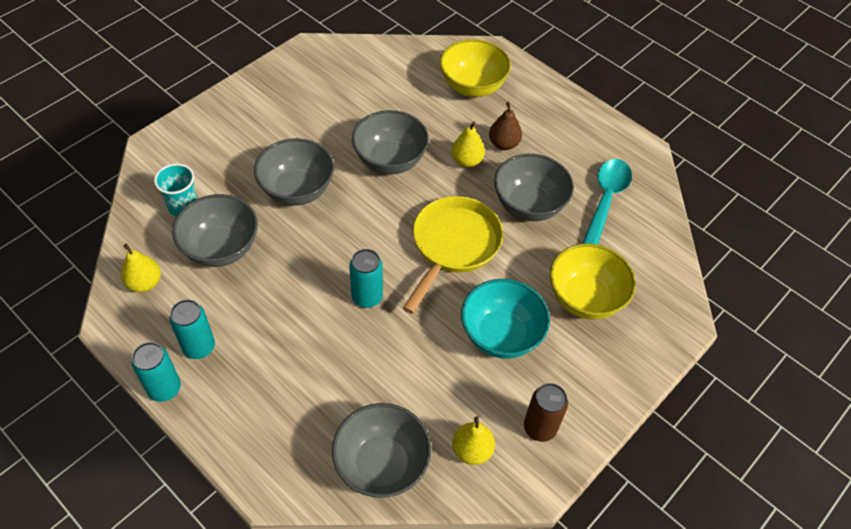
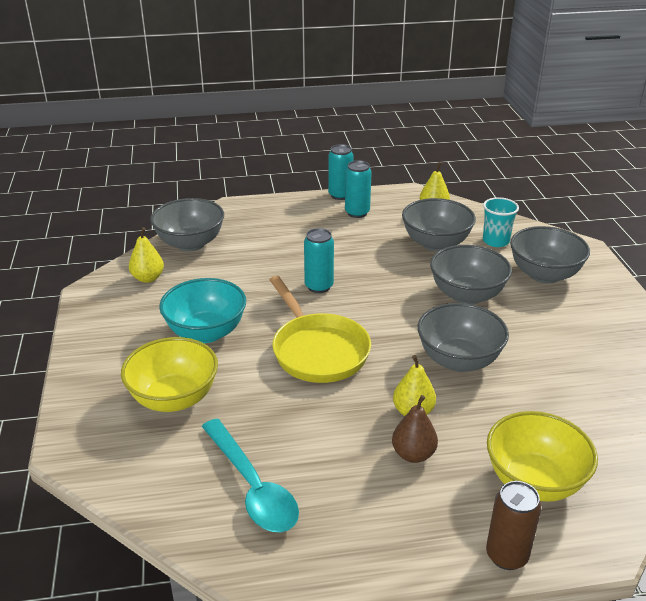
camera: 130 degrees right, 20 degrees down
(529, 205) = (311, 424): grey bowl -> grey bowl (544, 275)
(539, 428) = (118, 312): brown can -> brown can (507, 555)

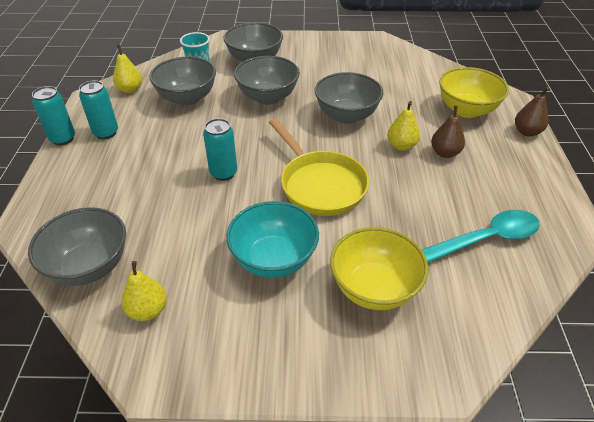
camera: 80 degrees left, 10 degrees up
(318, 350) = (320, 185): yellow pan -> yellow pan turned 75 degrees clockwise
(507, 555) = (527, 132): brown can -> brown pear

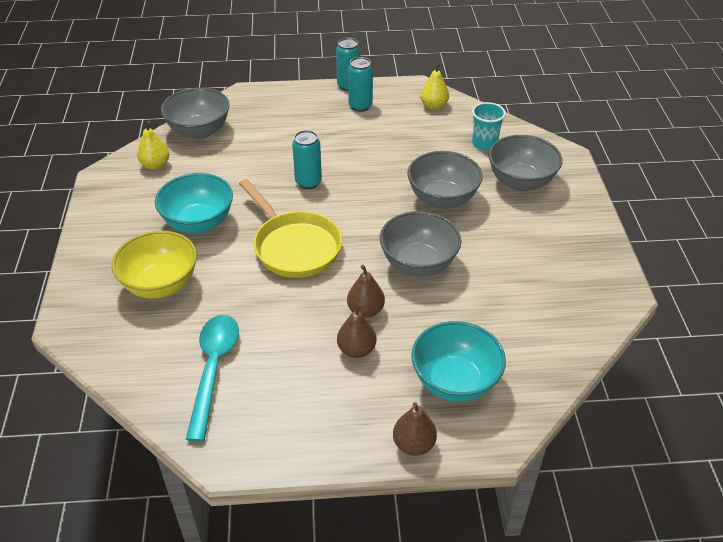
camera: 85 degrees right, 0 degrees up
(187, 98) = (427, 143): grey bowl -> none
(320, 185) = (294, 246): yellow pan -> yellow pan turned 90 degrees counterclockwise
(401, 146) = (365, 310): yellow pear -> brown pear
(466, 110) = (455, 382): yellow bowl -> turquoise bowl
(484, 240) = (213, 369): turquoise spoon -> turquoise spoon turned 150 degrees counterclockwise

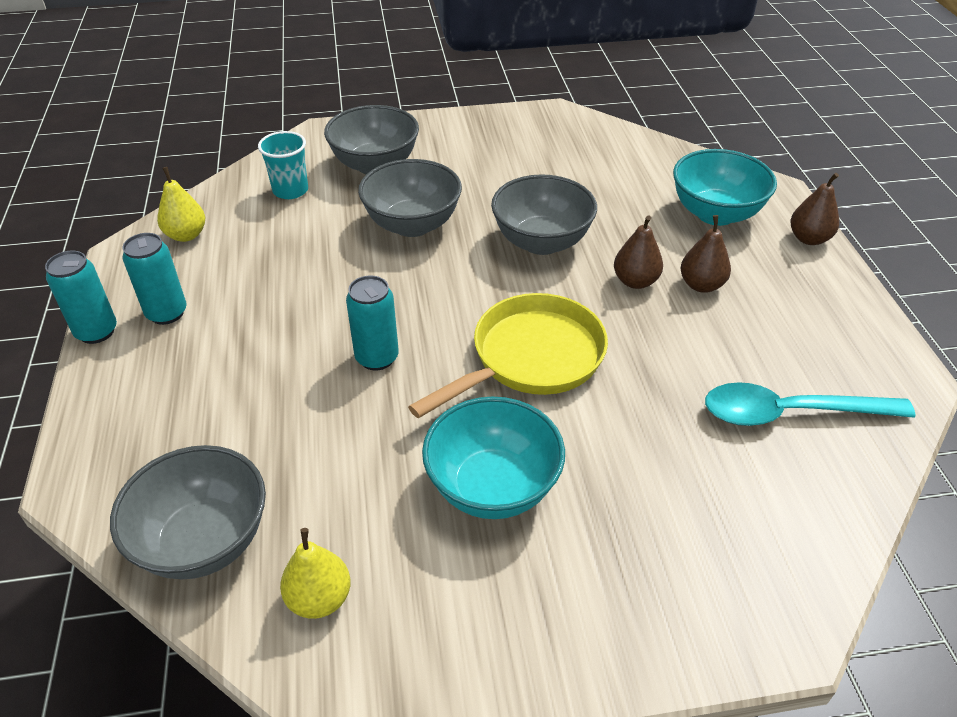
camera: 95 degrees left, 0 degrees up
(161, 284) = (653, 511): yellow bowl -> none

